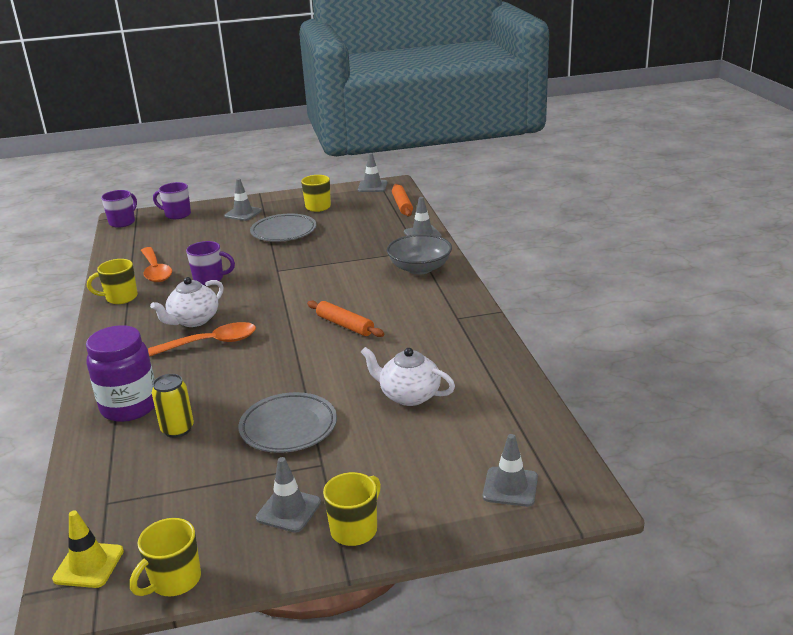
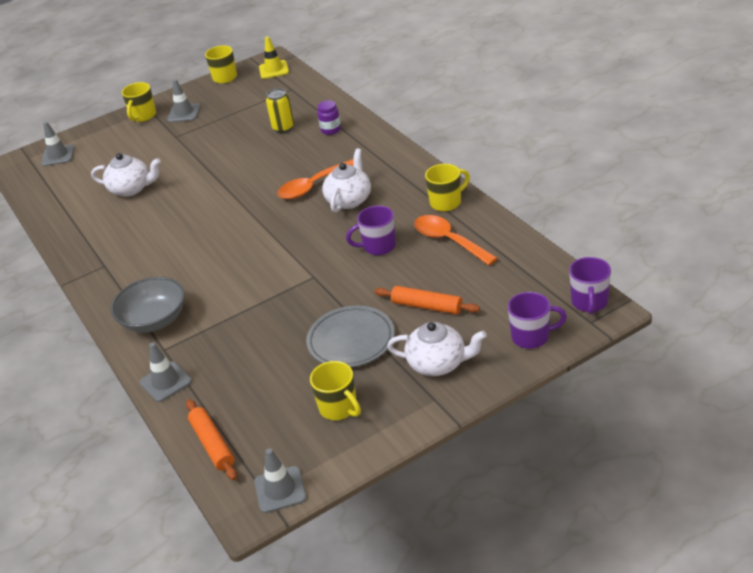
camera: 165 degrees right, 10 degrees up
(129, 407) = (331, 130): purple jar -> purple jar, size x0.49
(243, 213) = (438, 364): grey traffic cone -> white teapot
(288, 427) = (208, 148): grey plate -> none
(345, 325) = (206, 231): orange rolling pin -> orange rolling pin (427, 306)

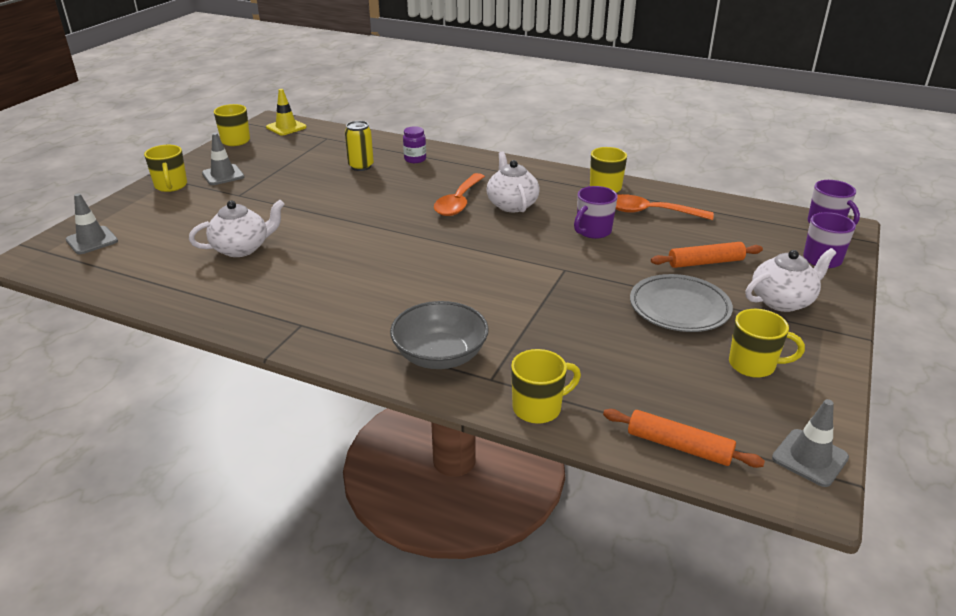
camera: 40 degrees left, 5 degrees down
(166, 382) = (538, 408): grey traffic cone -> yellow mug

